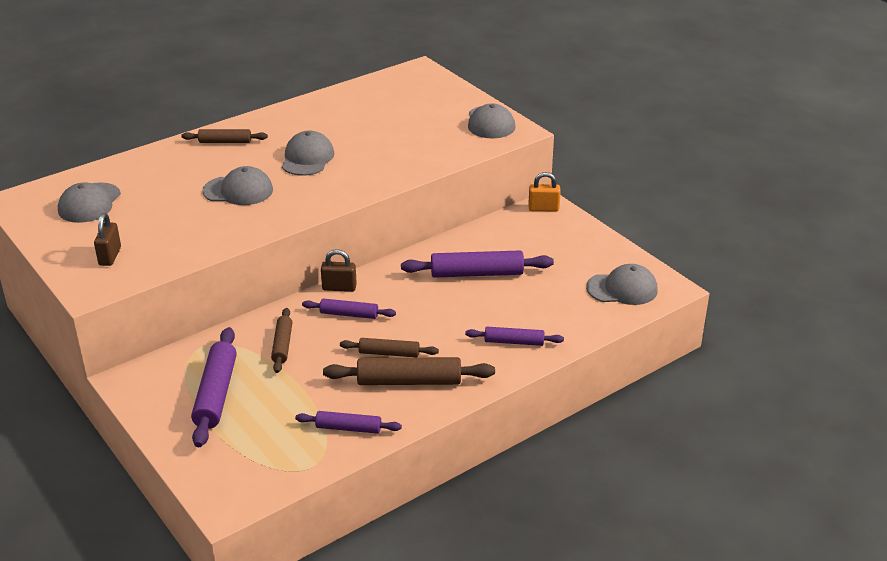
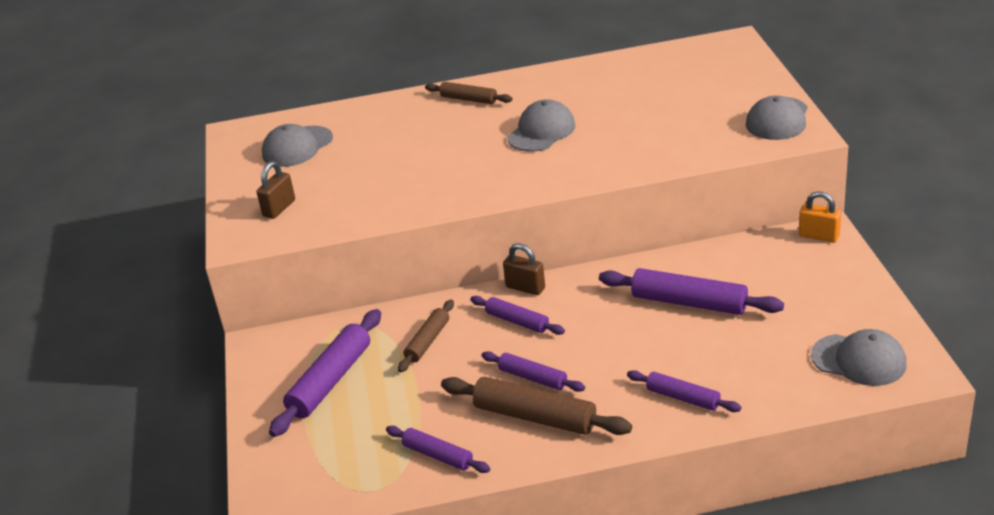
camera: 30 degrees right, 0 degrees up
(238, 191) = (447, 157): grey cap -> none
(389, 353) = (533, 378): brown rolling pin -> purple rolling pin

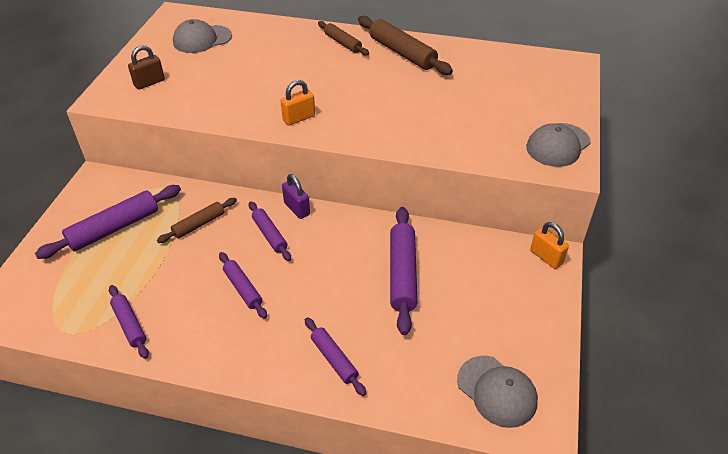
camera: 20 degrees right, 10 degrees up
(489, 184) = (299, 118): none -> orange padlock
(525, 288) = (297, 209): brown padlock -> purple padlock
(535, 417) = (218, 324): brown rolling pin -> brown rolling pin (402, 53)
(541, 131) = (370, 88): grey cap -> none
(689, 303) = (402, 274): purple rolling pin -> purple rolling pin turned 45 degrees clockwise

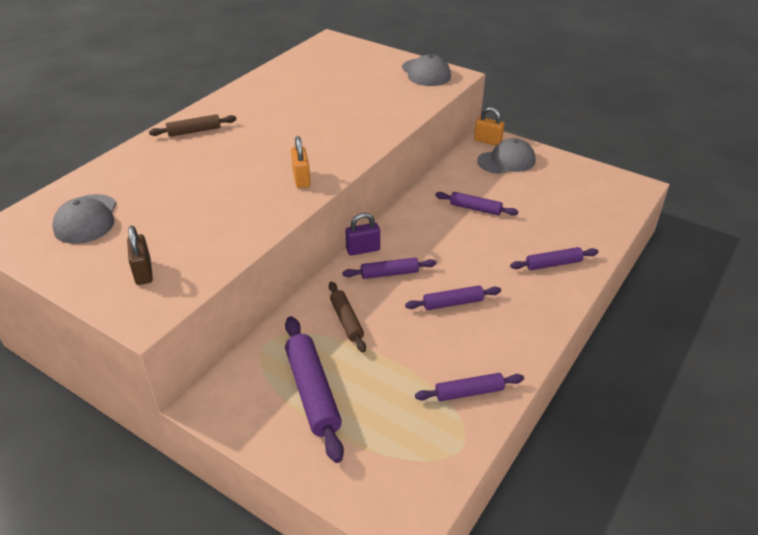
camera: 70 degrees left, 5 degrees down
(402, 53) = (244, 105): brown rolling pin -> none
(402, 274) = (475, 209): purple rolling pin -> purple rolling pin, size x0.60
(497, 391) = (602, 195): grey cap -> grey cap (506, 161)
(546, 257) = (487, 141): orange padlock -> orange padlock turned 45 degrees clockwise

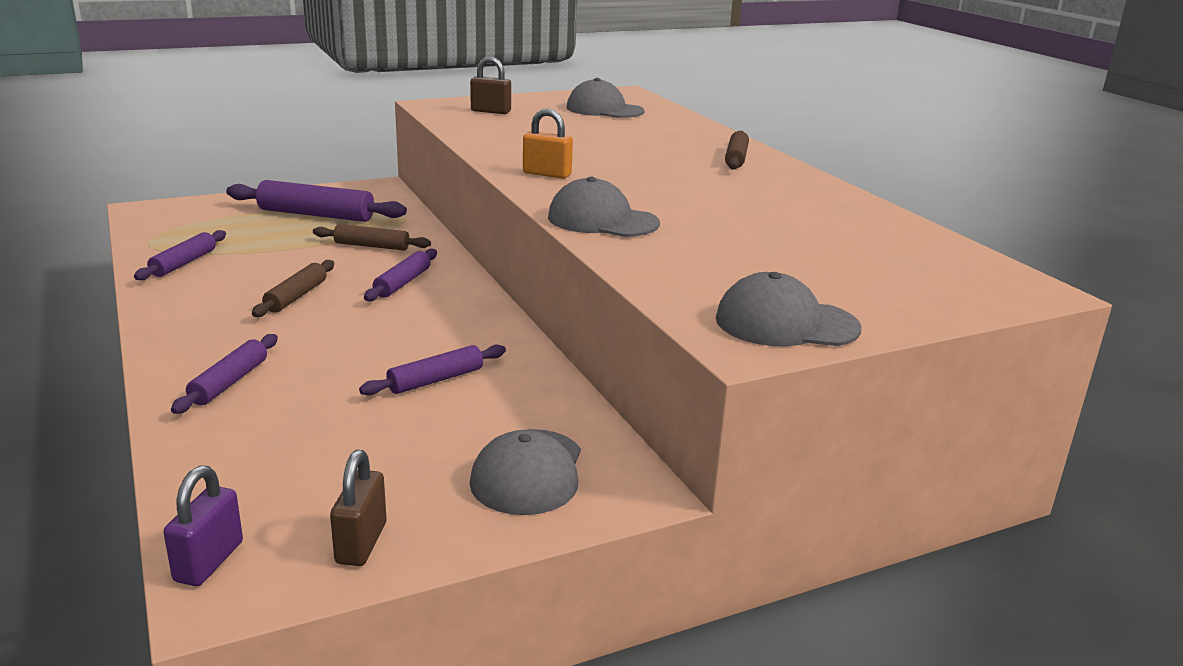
camera: 120 degrees right, 15 degrees down
(363, 136) = (602, 220): none -> grey cap
(363, 250) = (468, 283): purple padlock -> purple padlock (209, 561)
(453, 303) = (296, 297): purple rolling pin -> brown rolling pin
(487, 141) = (624, 485): orange padlock -> none
(584, 174) = (361, 543): none -> brown padlock

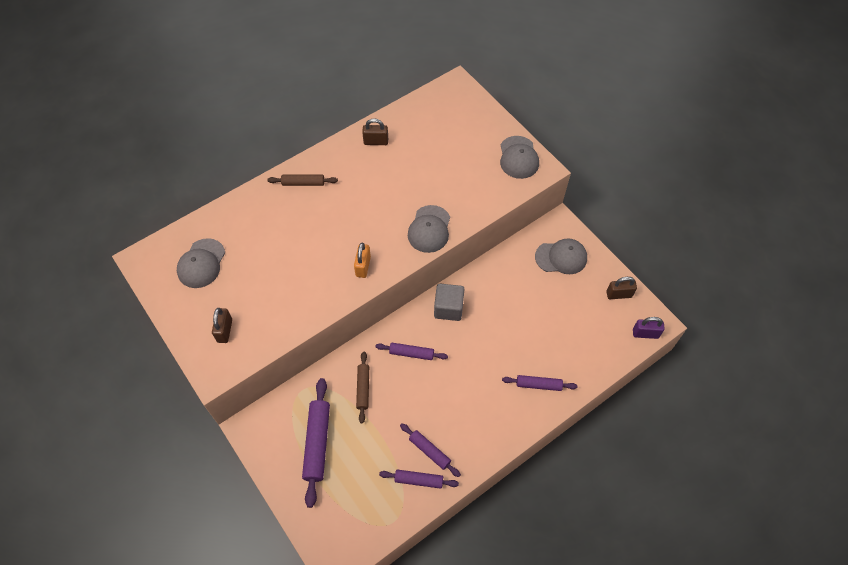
camera: 100 degrees left, 35 degrees up
(296, 297) = (444, 398): brown rolling pin -> none
(436, 380) = (507, 306): purple rolling pin -> purple rolling pin (429, 451)
(470, 323) = (448, 308): none -> grey cube
(833, 206) = (376, 142): none -> brown padlock

